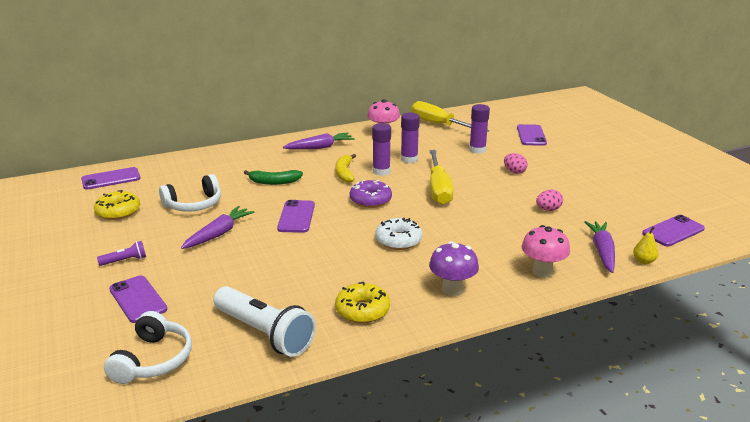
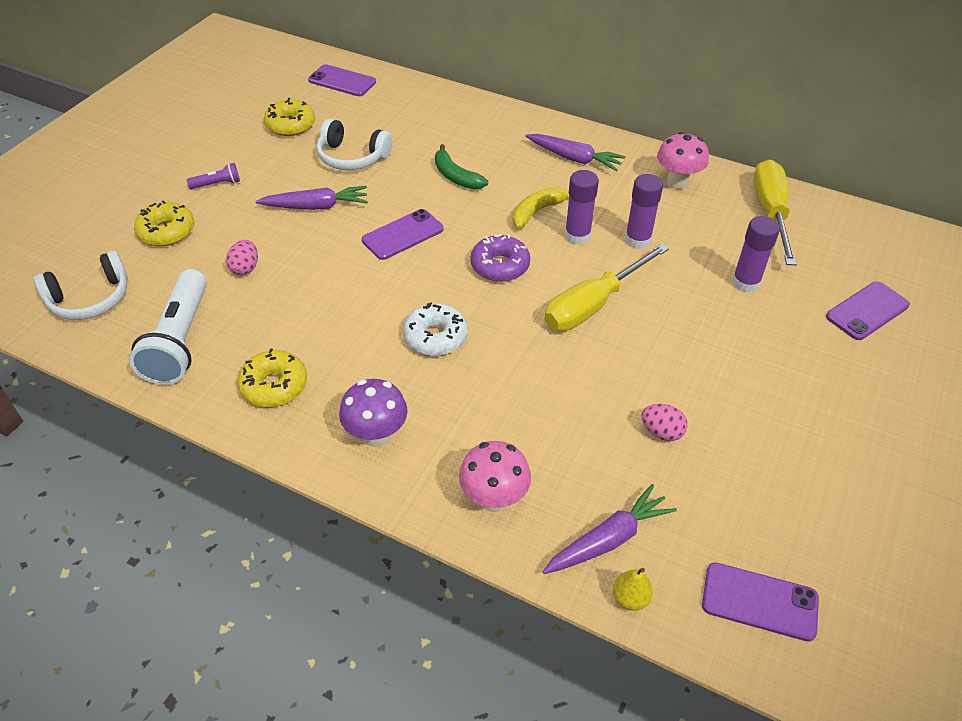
camera: 50 degrees right, 20 degrees up
(125, 261) = (217, 184): purple flashlight -> purple flashlight turned 45 degrees counterclockwise
(138, 299) = (166, 231): purple phone -> yellow donut
(514, 172) = (729, 348): pink egg -> pink egg (245, 268)

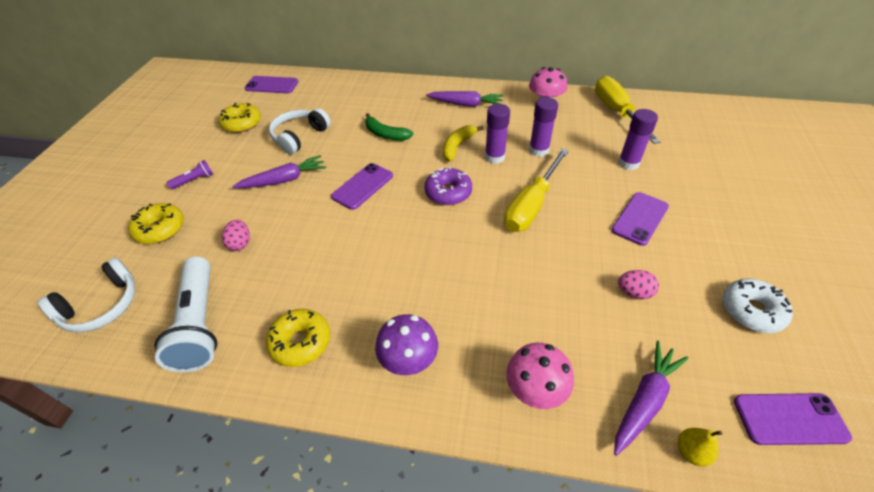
camera: 15 degrees left, 0 degrees up
(352, 157) = (299, 137): white headphones -> white headphones turned 120 degrees clockwise
(436, 337) = (423, 261): white donut -> white donut (751, 311)
(867, 311) = (718, 163): purple phone -> purple phone (640, 218)

